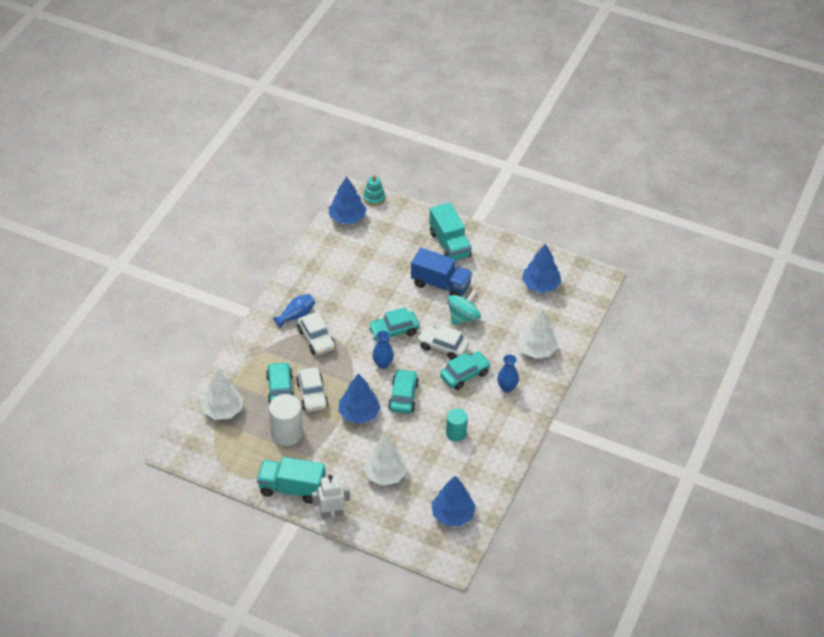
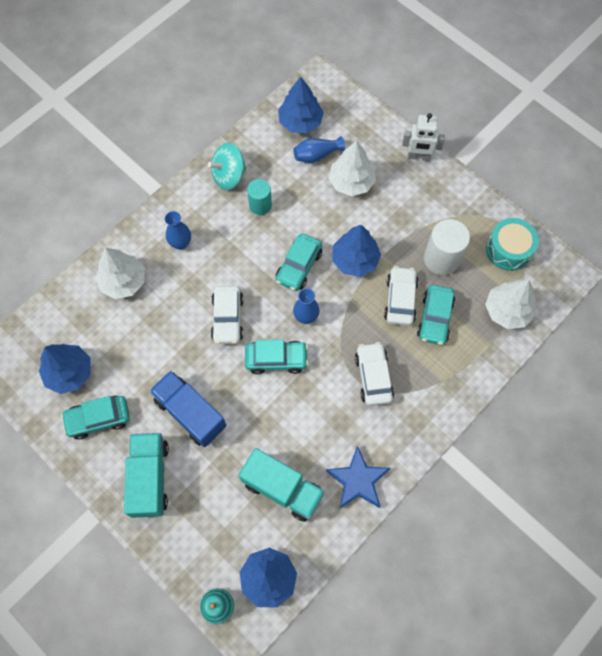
camera: 160 degrees left, 20 degrees up
(231, 456) = (508, 250): none -> turquoise drum
(292, 488) = (452, 194): turquoise truck -> turquoise truck (282, 488)
(296, 315) = (388, 422): blue vase -> blue vase (316, 155)
(306, 278) = (358, 480): none -> blue star
(443, 347) = (228, 318): white car -> white car turned 45 degrees clockwise
(463, 317) = (185, 353): turquoise spinning top -> turquoise spinning top (229, 176)
(465, 375) = (219, 273): turquoise car -> turquoise car (98, 419)

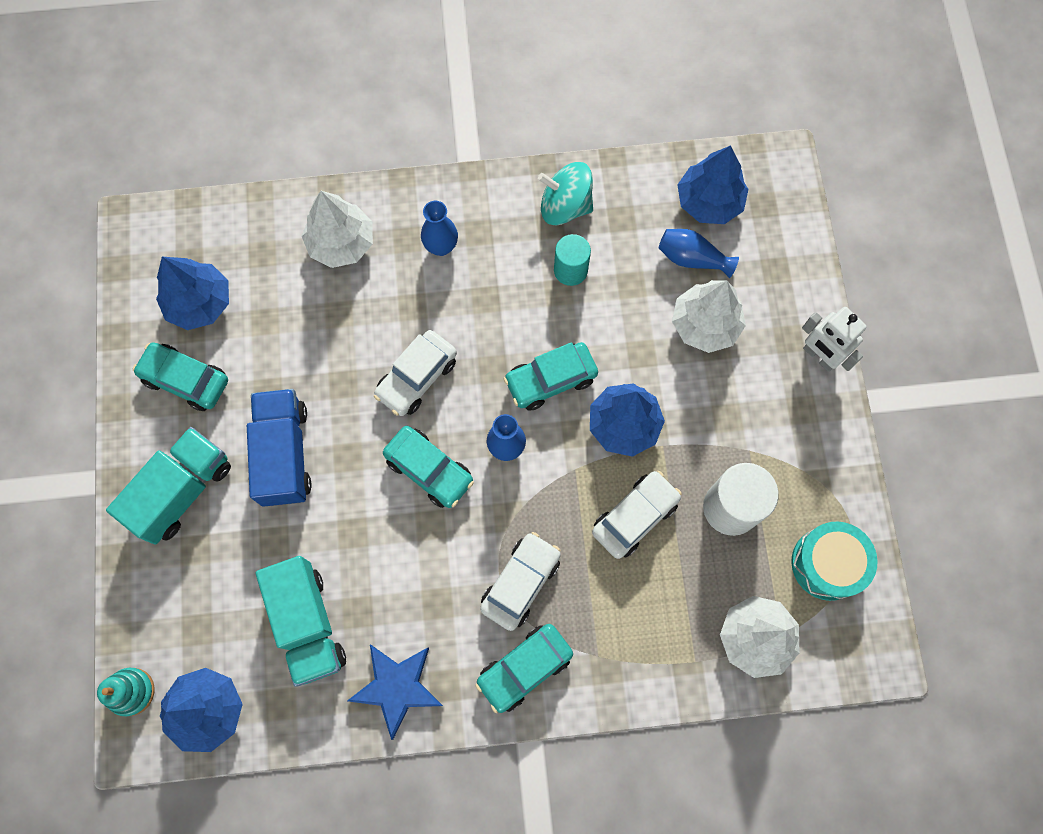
camera: 40 degrees right, 5 degrees up
(435, 318) = (656, 574): turquoise car -> turquoise car (524, 668)

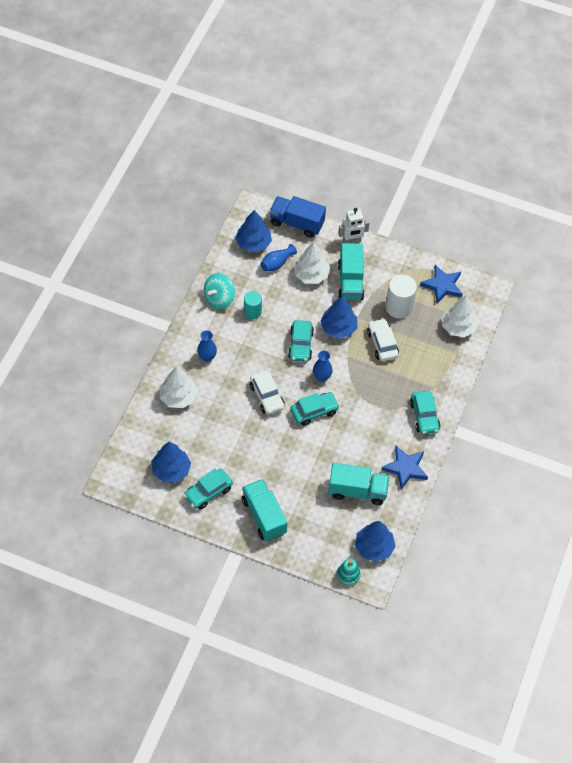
camera: 65 degrees left, 15 degrees down
(284, 454) = (271, 466): blue truck -> blue truck (296, 223)
(520, 583) = (386, 400): white car -> none
(732, 397) = (350, 281): none -> turquoise truck
(827, 564) = (442, 286): turquoise drum -> blue star

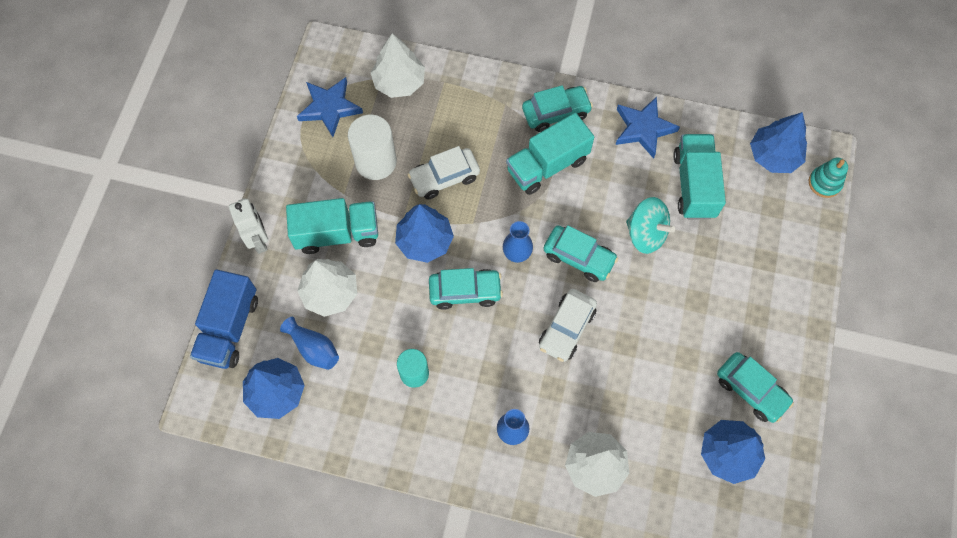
camera: 95 degrees left, 10 degrees up
(219, 298) = (395, 431): turquoise spinning top -> turquoise spinning top (645, 234)
(264, 516) = (768, 304): turquoise truck -> turquoise truck (547, 165)
(267, 396) = (566, 328): white car -> white car turned 150 degrees clockwise
(314, 411) = (579, 257): turquoise car -> turquoise car turned 150 degrees clockwise

